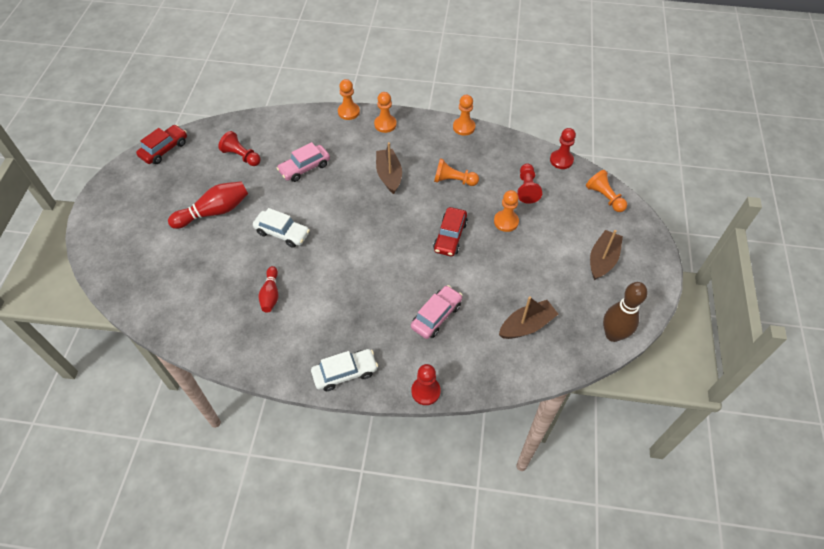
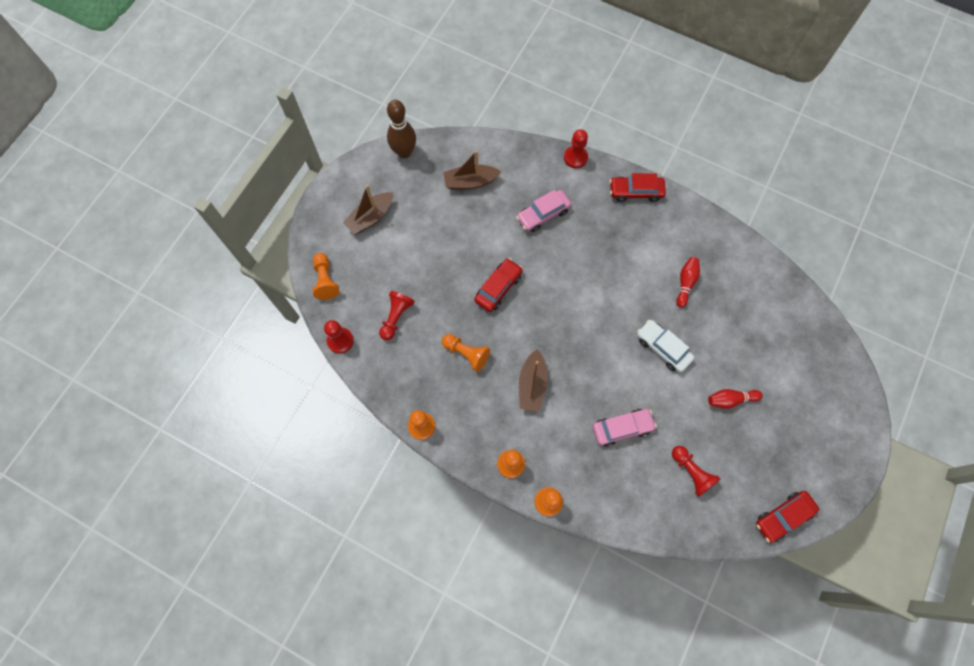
camera: 160 degrees left, 15 degrees up
(214, 212) = (730, 400): red bowling pin -> red bowling pin, size x0.61
(345, 373) = (635, 192): white car -> red car
(506, 222) = (437, 286): orange pawn -> none

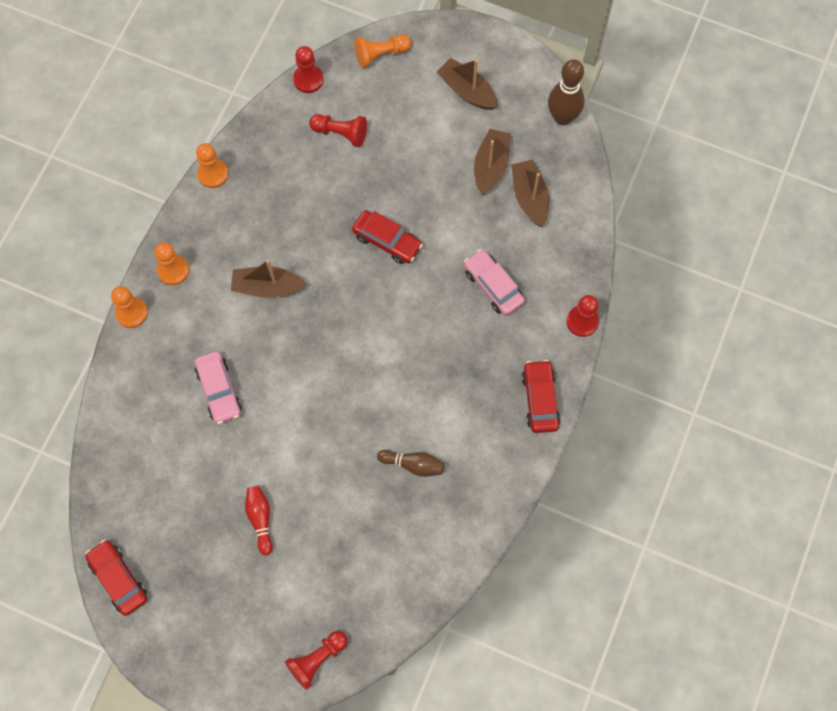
camera: 85 degrees right, 0 degrees up
(440, 206) = (491, 166): none -> brown boat
(466, 354) = (301, 213): orange pawn -> none
(663, 348) = (323, 437): white car -> none
(685, 283) = (413, 465): red bowling pin -> brown bowling pin
(691, 472) = (169, 471): red pawn -> red pawn (317, 659)

